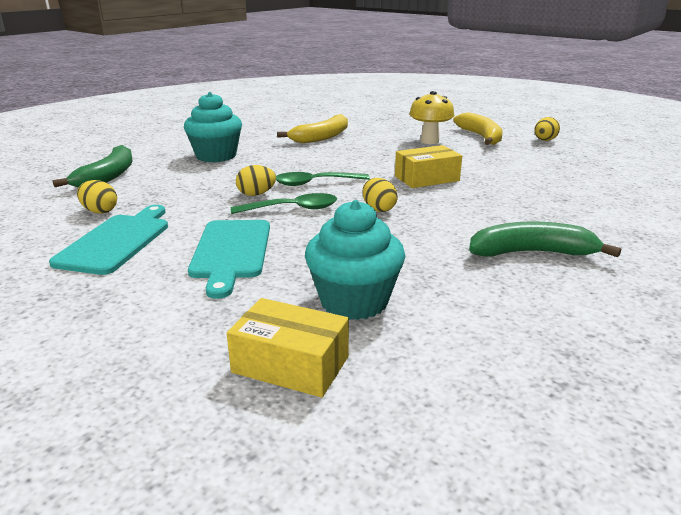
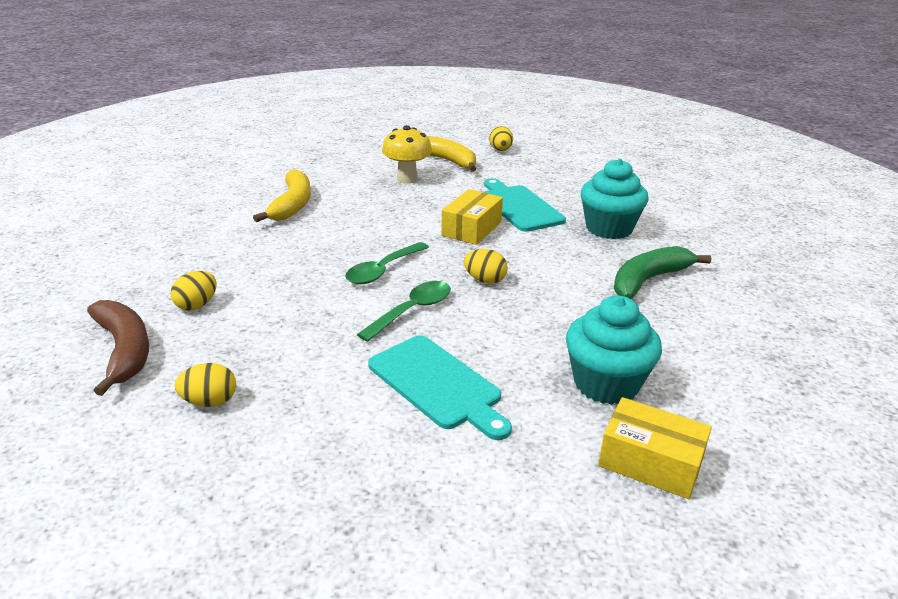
camera: 40 degrees left, 5 degrees up
(108, 176) = (124, 350): green banana -> brown banana
(117, 241) = (304, 428): turquoise cutting board -> turquoise cutting board (519, 207)
(216, 156) = (213, 271): turquoise cupcake -> turquoise cupcake (609, 228)
(256, 194) = (348, 307): yellow egg -> yellow egg (197, 305)
(290, 364) = (650, 462): yellow box -> yellow box turned 45 degrees clockwise

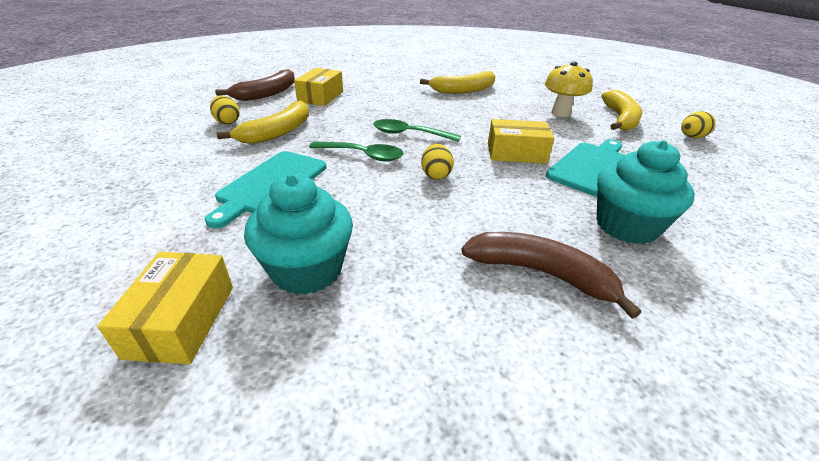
camera: 65 degrees right, 5 degrees up
(197, 305) = (320, 97): yellow egg -> yellow box
(292, 360) = (278, 132): none -> yellow banana
(648, 280) = (540, 273): green banana -> brown banana

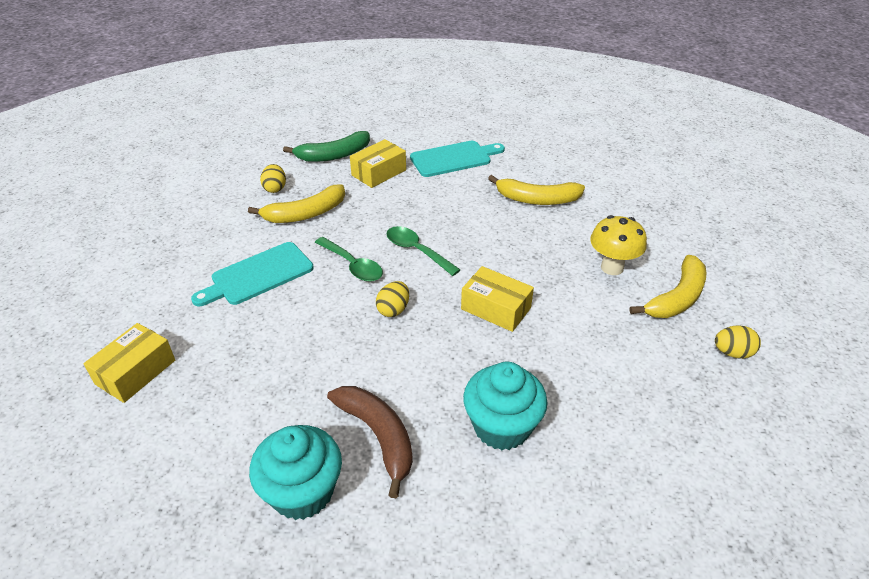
camera: 30 degrees right, 5 degrees up
(267, 93) = (334, 155): brown banana -> green banana
(307, 270) = (226, 365): turquoise cupcake -> turquoise cupcake (302, 492)
(591, 167) = (553, 351): turquoise cutting board -> turquoise cutting board (454, 158)

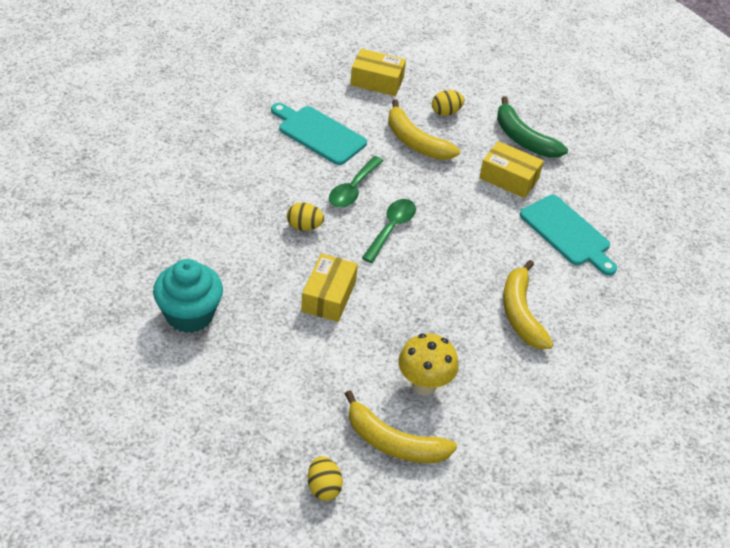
camera: 70 degrees right, 5 degrees up
(136, 372) = (194, 101): yellow box -> yellow box (377, 81)
(302, 492) = (109, 212): turquoise cupcake -> none
(378, 436) = (164, 242): brown banana -> none

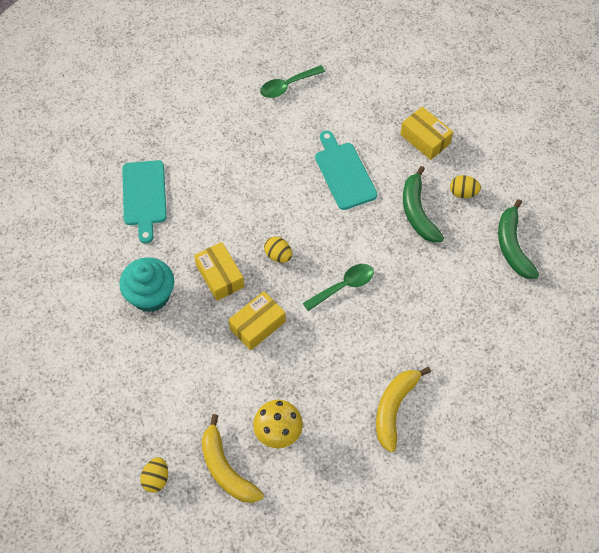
camera: 35 degrees right, 15 degrees up
(353, 189) = (337, 237): green spoon -> green spoon (287, 86)
(415, 142) = (417, 212): yellow banana -> green banana
(509, 178) = (472, 280): yellow box -> yellow box (220, 276)
(567, 233) = (485, 353): turquoise cutting board -> turquoise cutting board (144, 196)

